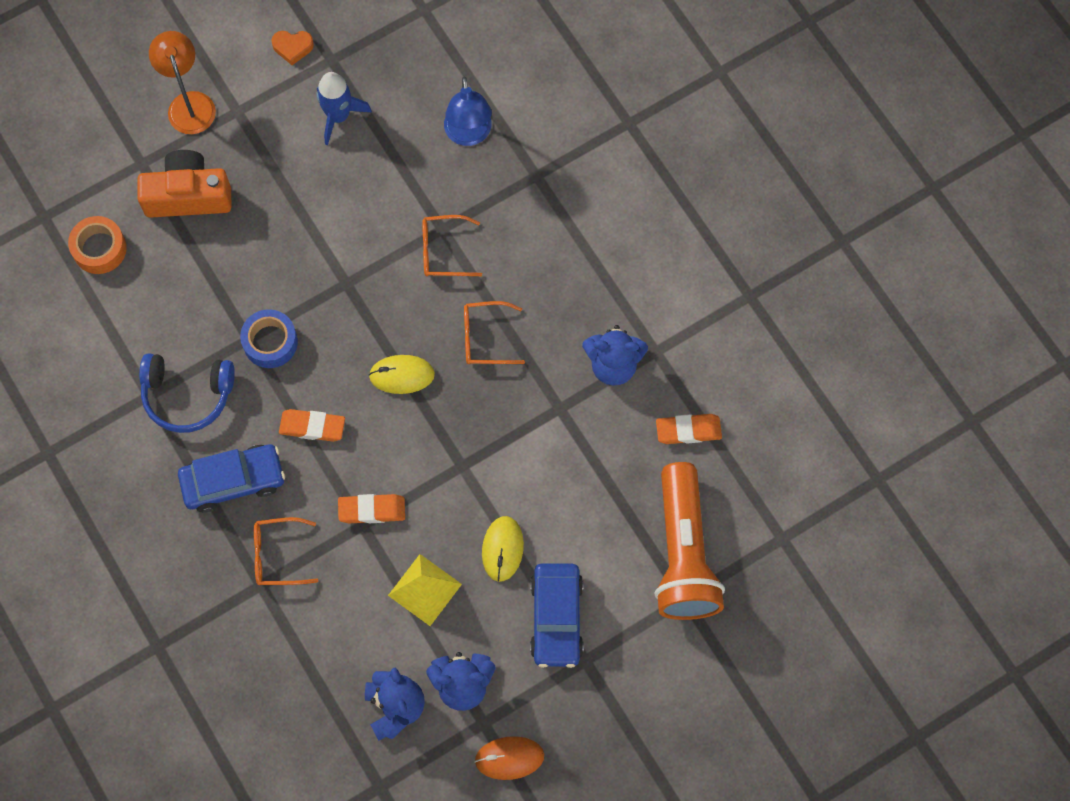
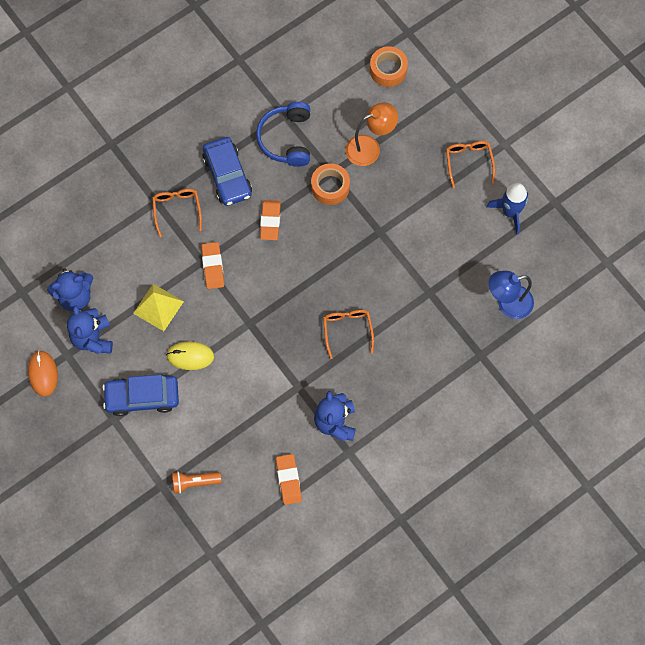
camera: 85 degrees right, 0 degrees up
(188, 195) = (435, 120): orange camera -> none
(189, 103) = (506, 112): orange lamp -> orange lamp (370, 147)
(270, 342) = (330, 187): blue tape -> orange tape
(293, 47) = (561, 175): orange heart -> none
(402, 375) = (313, 276): yellow mouse -> none
(444, 251) = (412, 295): orange glasses -> orange glasses (469, 162)
(683, 553) = (194, 482): orange flashlight -> orange flashlight, size x0.44

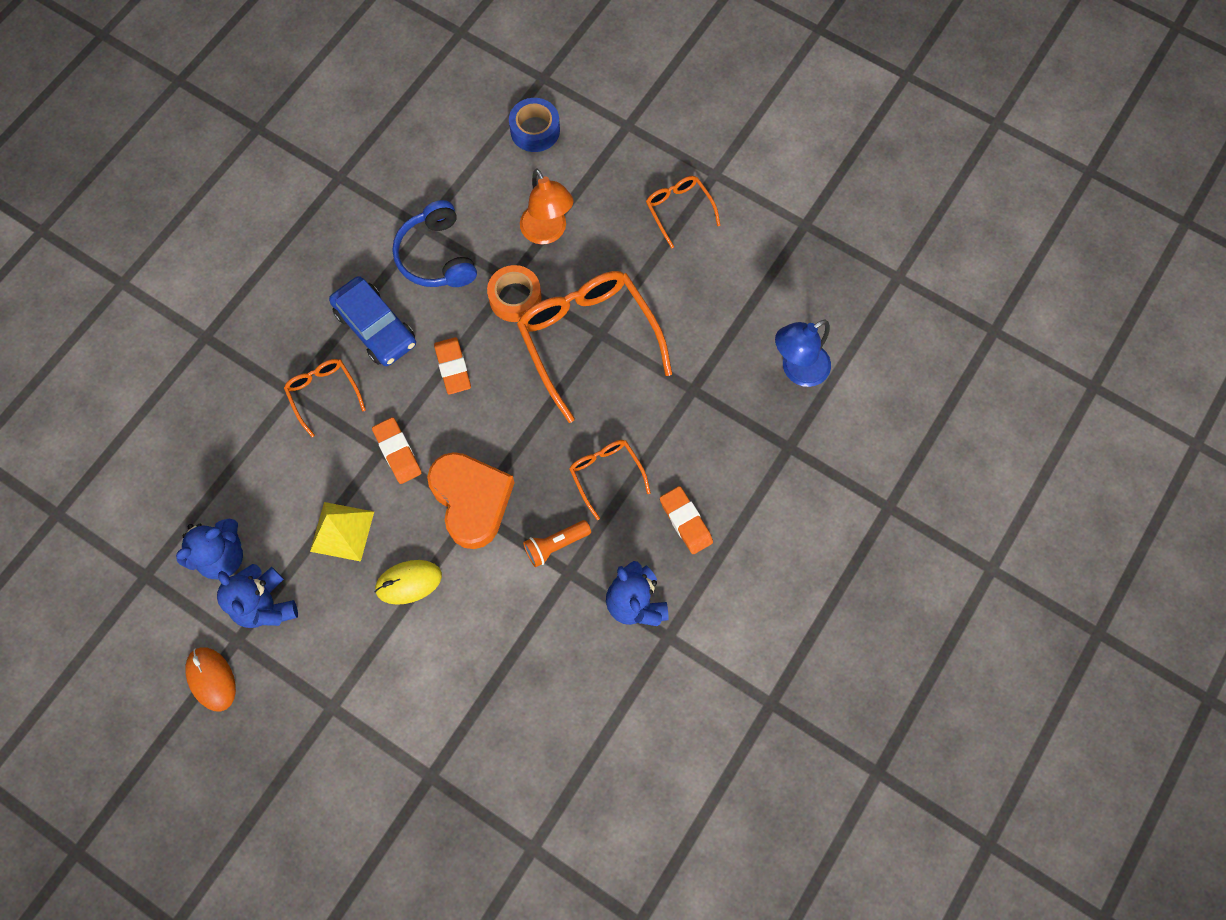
camera: 20 degrees left, 0 degrees up
(142, 397) = (362, 662): blue car -> none
(194, 482) = (475, 755): orange flashlight -> orange flashlight (555, 545)
(250, 316) = (471, 500): none -> orange heart
(288, 480) = (602, 704): orange eraser -> orange eraser (686, 521)
(370, 147) = (547, 232): orange lamp -> orange lamp turned 105 degrees clockwise
(370, 234) = (588, 340): none -> orange glasses
(388, 70) = (535, 130): orange tape -> blue tape
(510, 212) = (754, 255): blue rocket -> none

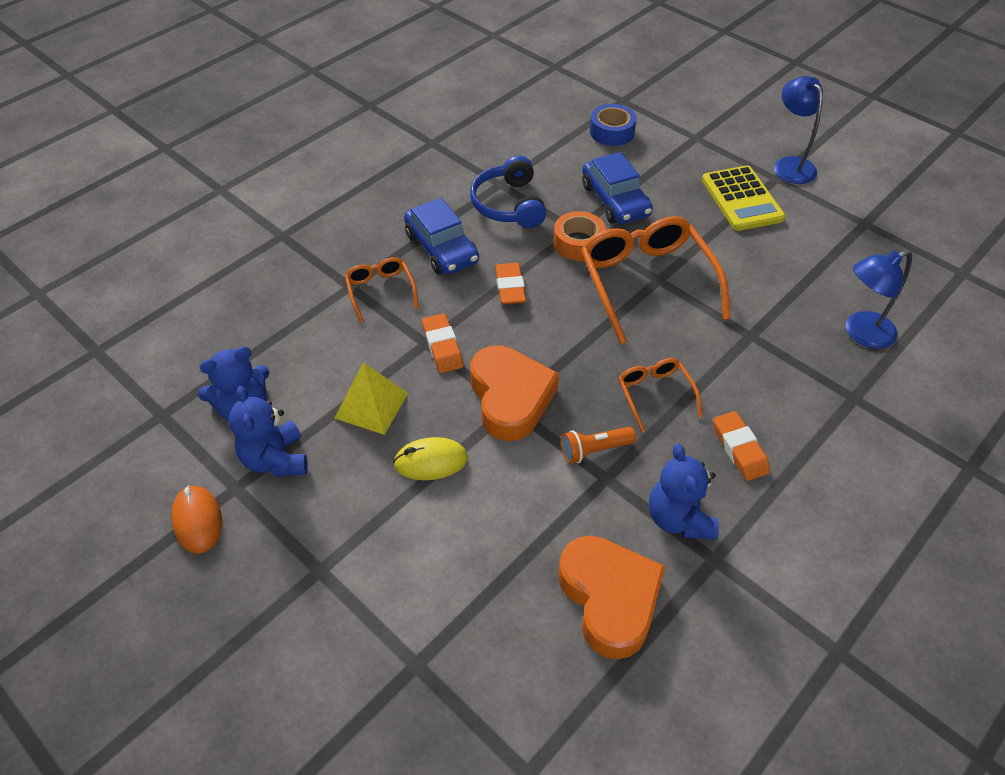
camera: 10 degrees right, 20 degrees down
(547, 232) = (615, 200): orange lamp -> blue car
(582, 689) = (609, 598): none -> orange heart
(679, 210) = (742, 199): orange glasses -> yellow calculator
(728, 152) = (790, 165): none -> blue lamp

